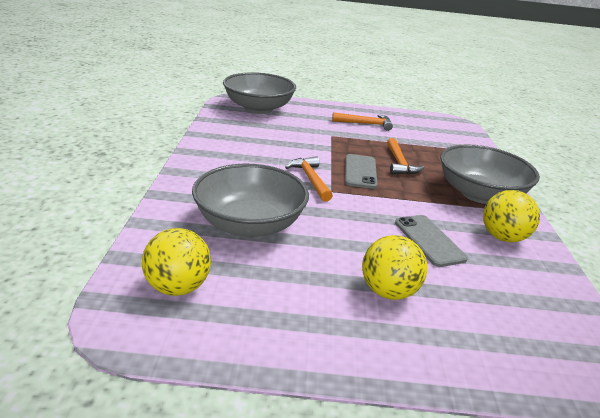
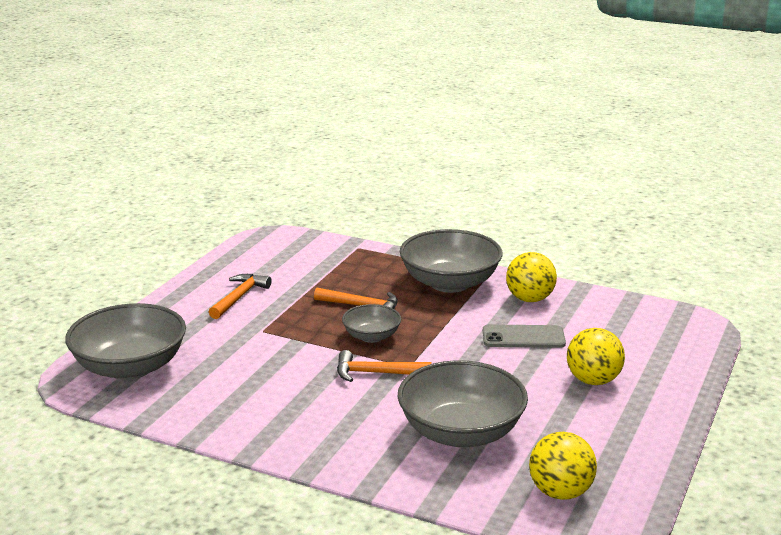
camera: 65 degrees left, 5 degrees down
(360, 171) = (371, 336): grey phone -> grey bowl

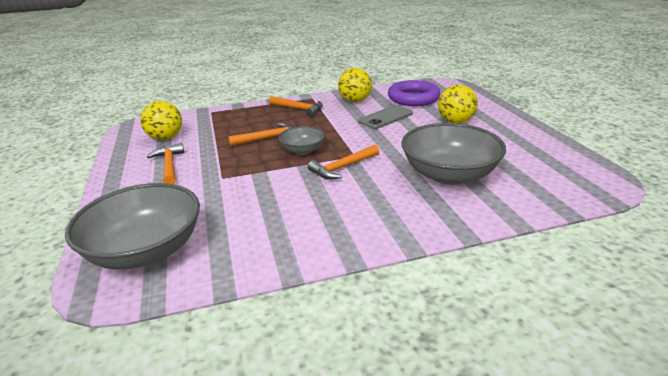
camera: 40 degrees left, 5 degrees up
(450, 283) = (299, 109): grey bowl -> orange hammer
(560, 492) = (553, 177): yellow ball -> yellow ball (165, 138)
(607, 326) = (413, 98): none -> purple ring

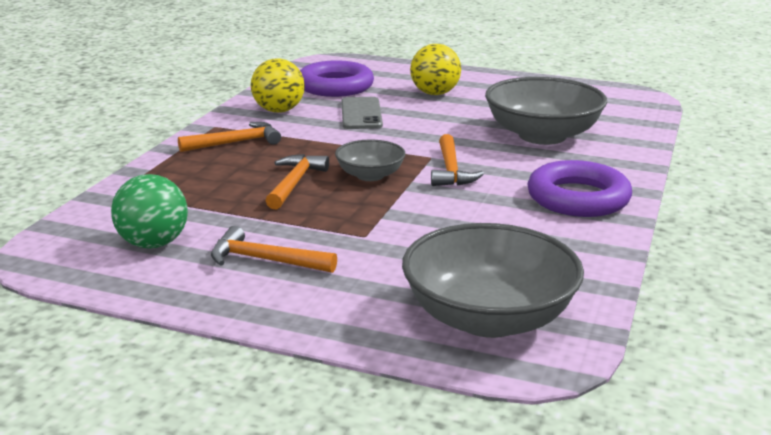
camera: 55 degrees left, 5 degrees down
(165, 138) = (153, 244): yellow ball -> green ball
(359, 223) = (578, 198): none -> purple ring

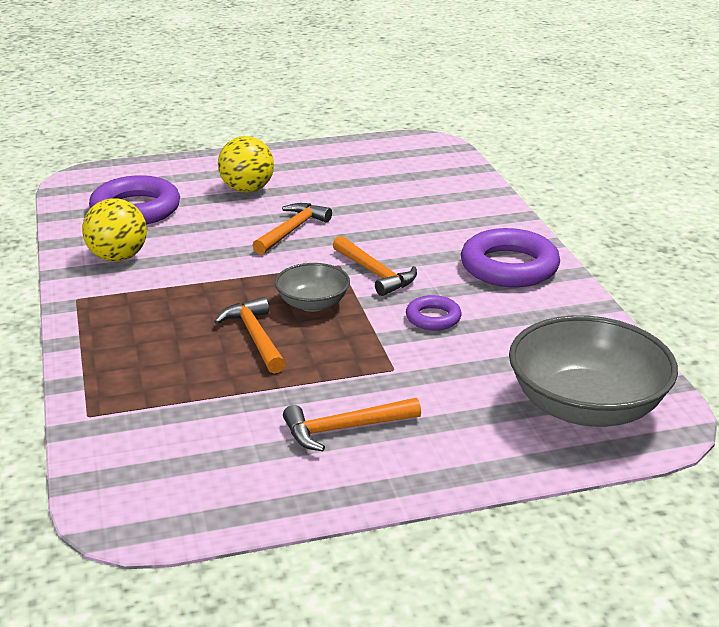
camera: 35 degrees left, 5 degrees up
(153, 244) = (216, 456): green ball -> none
(236, 142) = (128, 311): orange hammer -> orange hammer (292, 230)
(361, 114) = (208, 235): grey phone -> none
(452, 213) = (433, 318): none -> purple ring
(542, 135) = (402, 210): grey bowl -> none

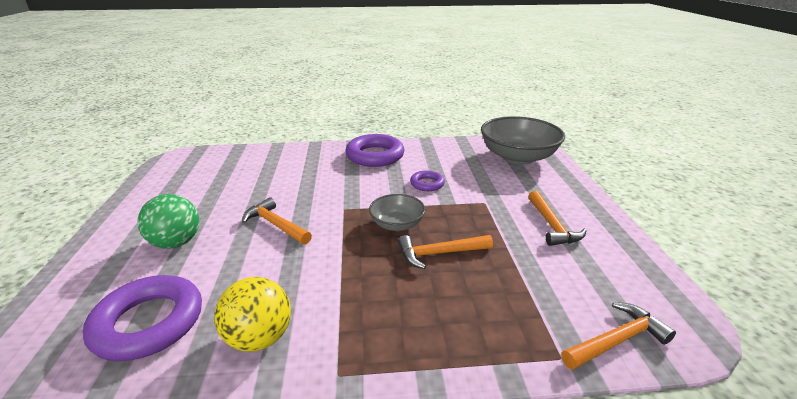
camera: 80 degrees left, 0 degrees up
(247, 190) = (176, 243): yellow ball -> green ball
(375, 273) = (363, 197): orange hammer -> orange hammer (617, 340)

